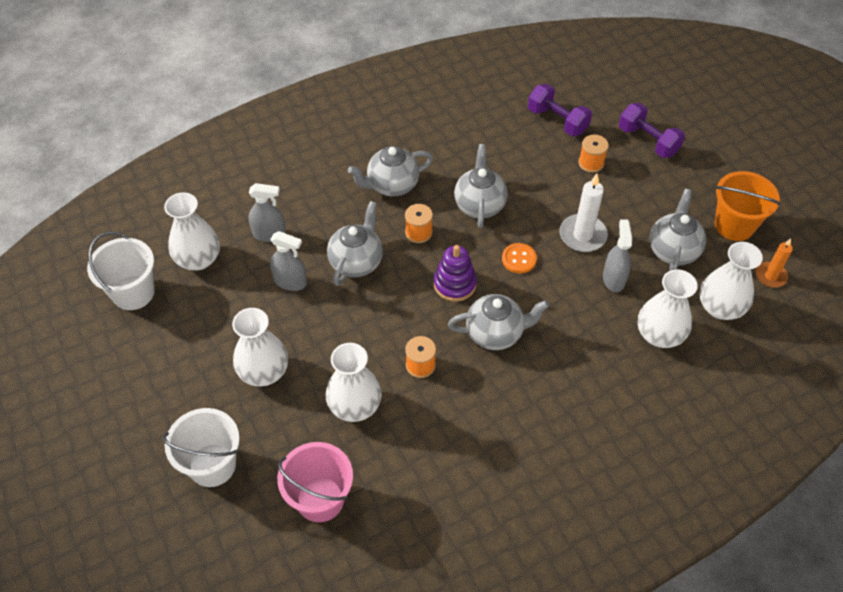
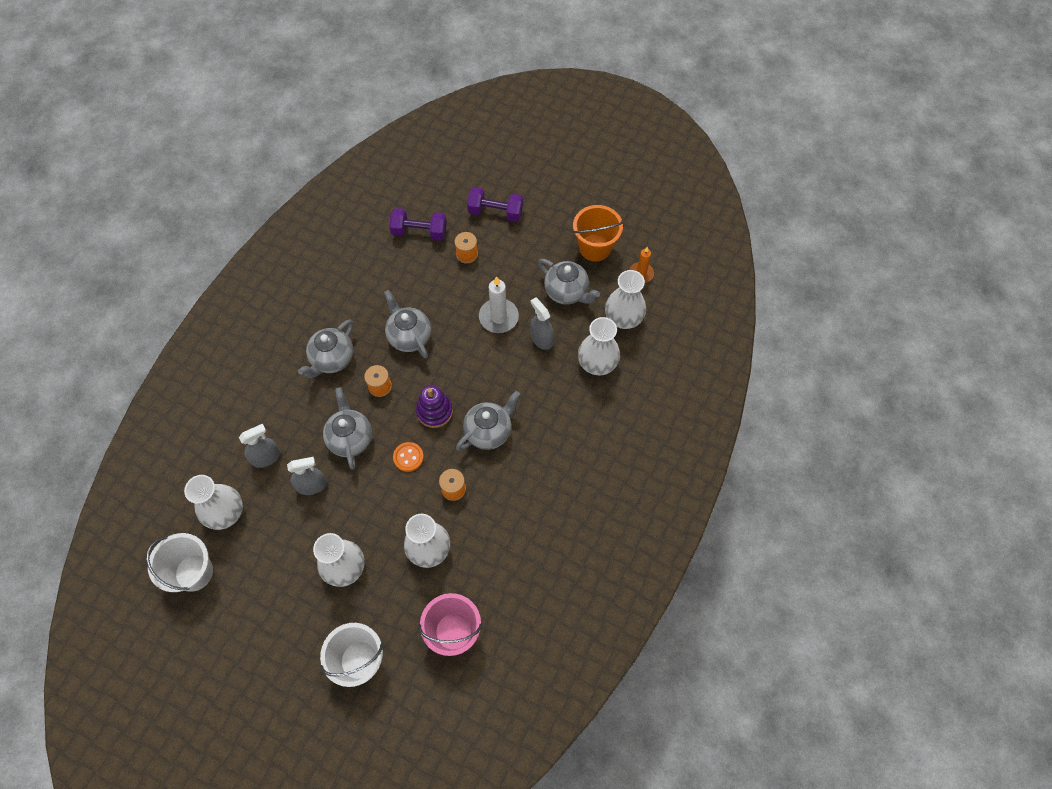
camera: 35 degrees left, 10 degrees up
(519, 259) = (466, 363): orange button -> orange button (408, 457)
(673, 250) = (567, 292): grey teapot -> grey teapot turned 150 degrees clockwise

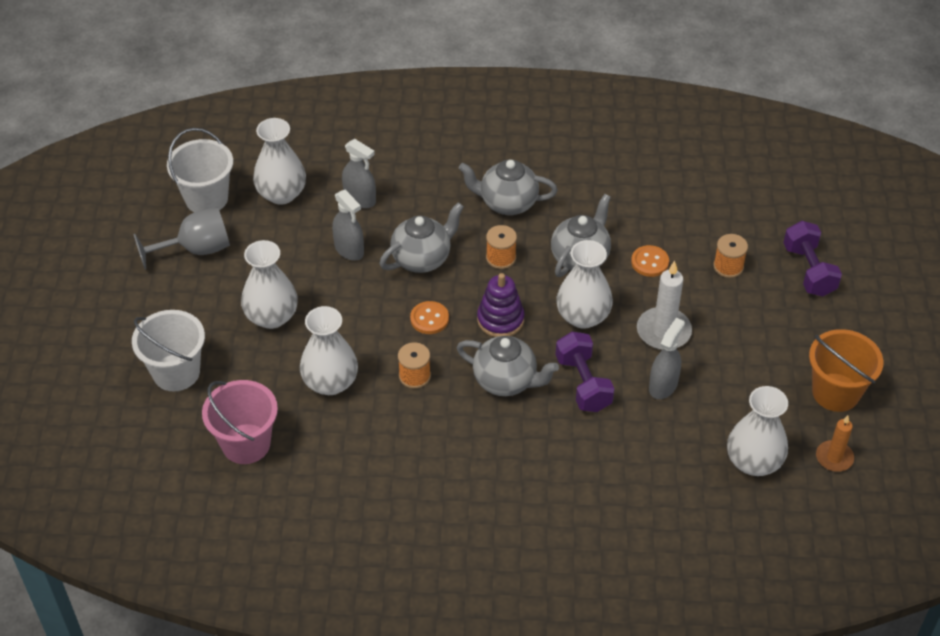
camera: 65 degrees right, 15 degrees down
(243, 600) = (196, 249): none -> grey goblet
(419, 232) = (725, 210): purple dumbbell -> purple dumbbell (583, 383)
(437, 297) = (650, 262): none -> orange button
(567, 292) = (748, 387): grey teapot -> none
(597, 363) = (668, 457): white vase -> white vase (583, 316)

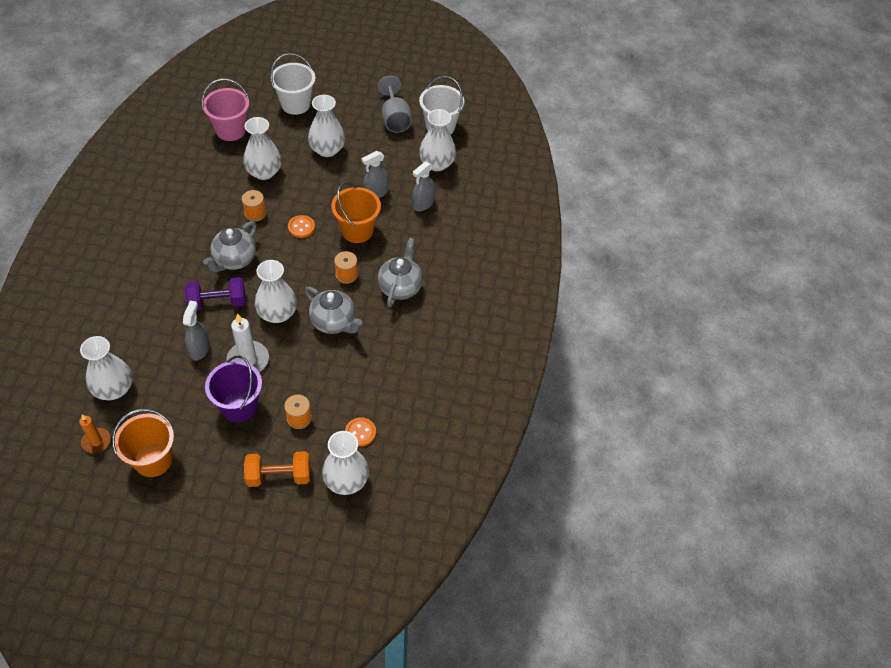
camera: 95 degrees right, 5 degrees up
(422, 259) = (357, 230): grey teapot -> orange bucket
(500, 319) = (289, 265): purple stacking toy -> none
(650, 262) = (318, 366): orange button -> orange button (360, 432)
(663, 385) = (199, 349): grey spray bottle -> grey spray bottle turned 120 degrees counterclockwise
(732, 326) = (239, 406): none -> purple bucket
(791, 212) = (346, 480): none -> white vase
(809, 270) = (279, 476): purple dumbbell -> orange dumbbell

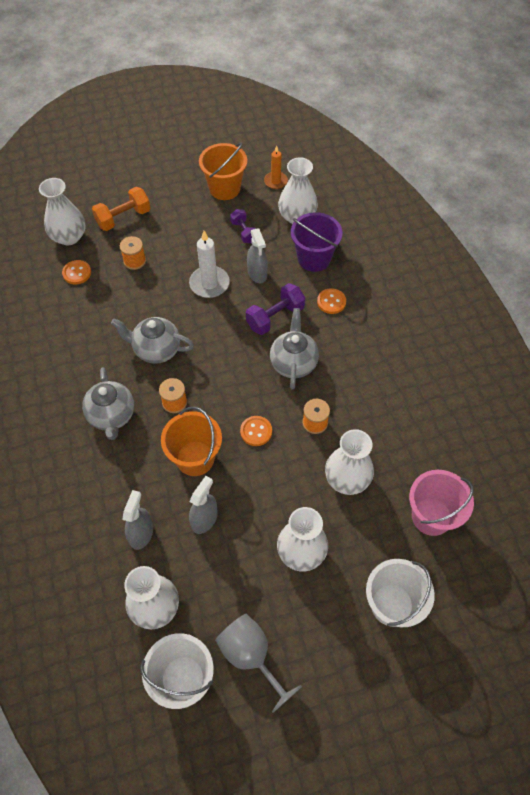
camera: 155 degrees right, 5 degrees up
(161, 292) = (331, 302): none -> orange button
(176, 398) = (244, 232): none -> purple dumbbell
(239, 406) = (189, 248): purple bucket -> purple bucket (314, 258)
(277, 313) = (214, 333): white vase -> none

